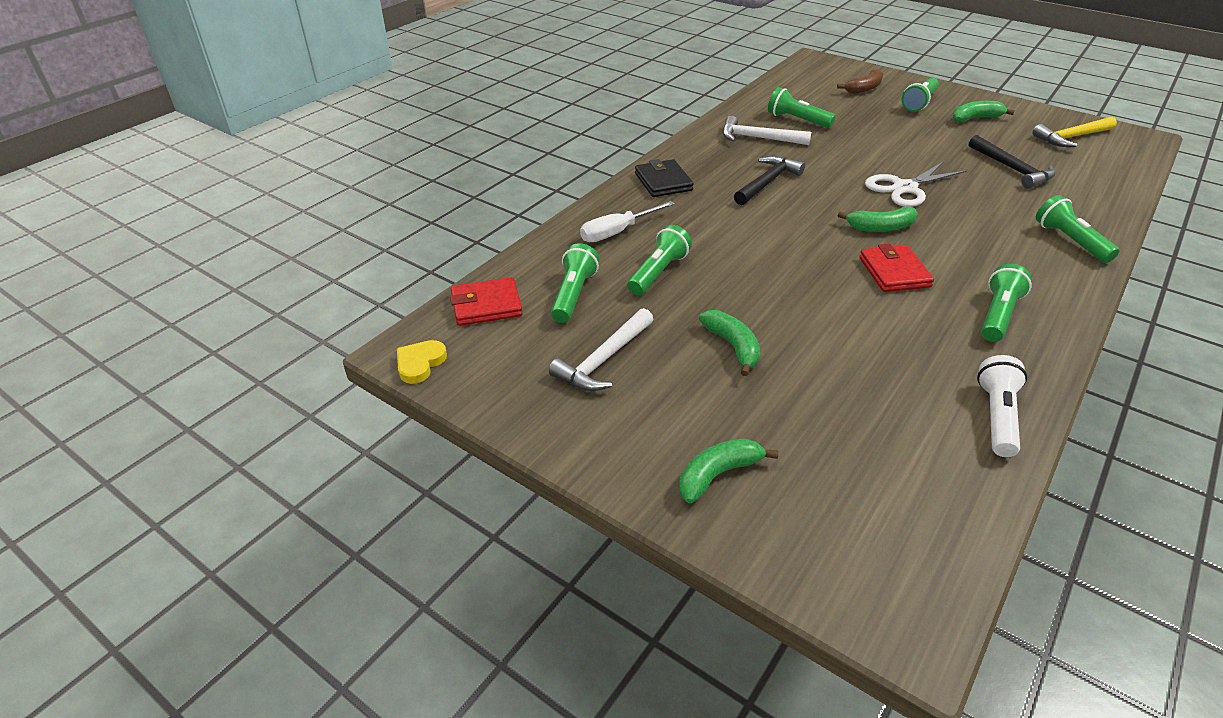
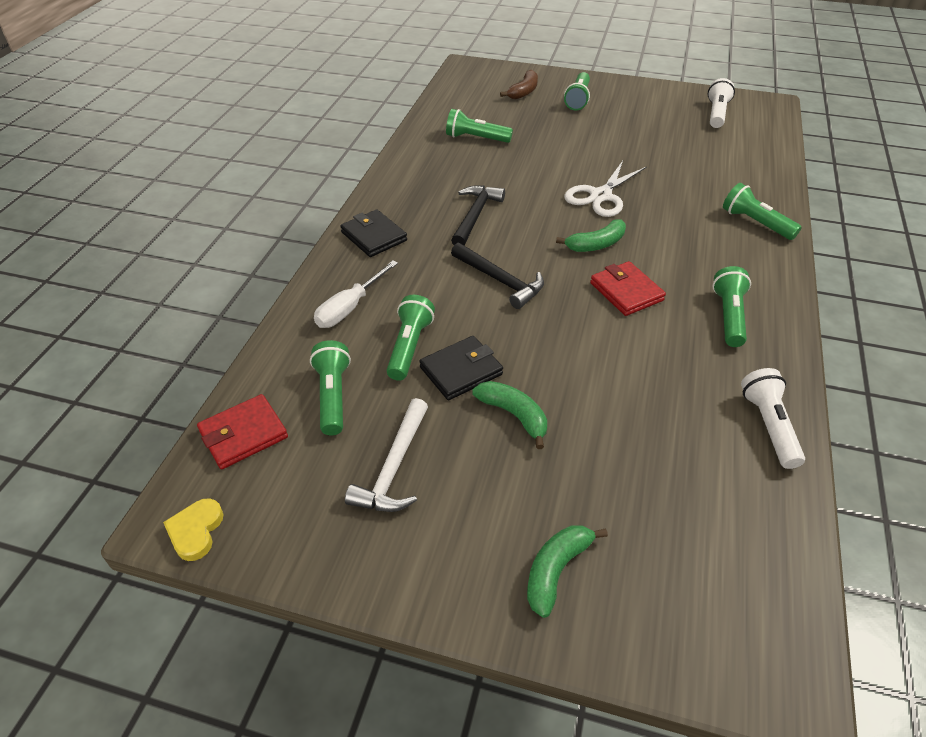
camera: 20 degrees left, 5 degrees up
(698, 301) = (461, 371): none -> black wallet
(758, 138) = (447, 166): white hammer -> none
(975, 118) = (631, 108): green banana -> none
(1012, 169) = (681, 156): black hammer -> black hammer (500, 280)
(1071, 137) = (716, 113): yellow hammer -> white flashlight

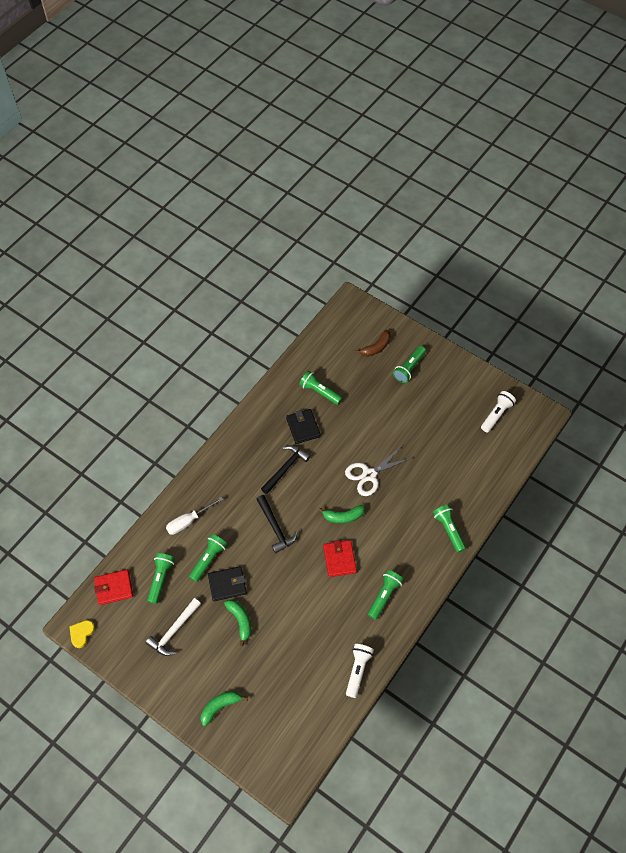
camera: 20 degrees right, 15 degrees up
(374, 236) = (221, 468): black wallet -> black wallet (303, 427)

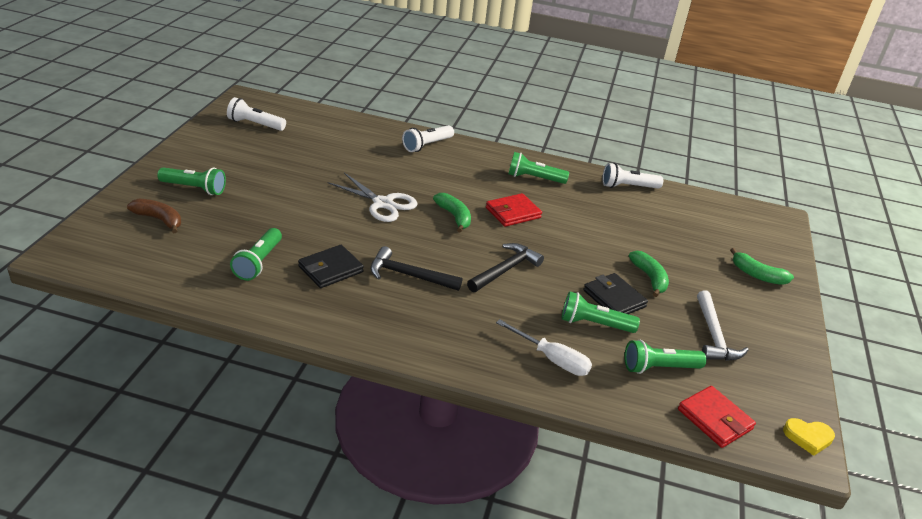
camera: 115 degrees left, 25 degrees down
(174, 631) = (714, 335): white hammer -> white hammer turned 75 degrees clockwise
(240, 621) = (649, 278): green banana -> green banana turned 120 degrees clockwise
(448, 530) = (427, 145): green flashlight -> white flashlight

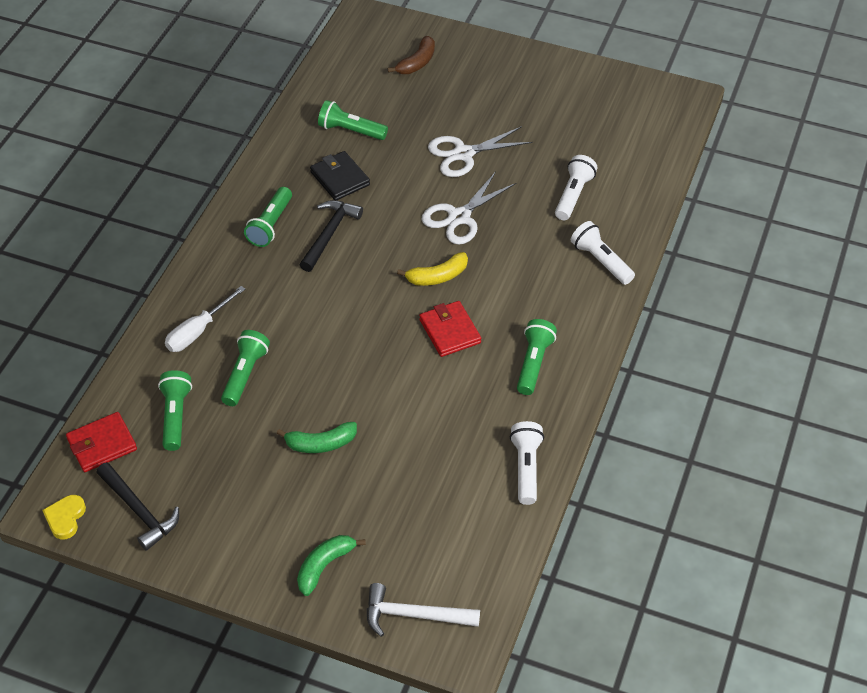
camera: 100 degrees right, 15 degrees up
(194, 188) = (474, 78): green flashlight -> green flashlight (271, 225)
(255, 124) = (619, 109): white flashlight -> white flashlight (573, 195)
(301, 198) = (463, 154): none -> white scissors
(454, 216) = (437, 276): green banana -> yellow banana
(505, 270) = (338, 311): black hammer -> black hammer (139, 511)
(614, 298) = (285, 400): black wallet -> none
(714, 335) = (218, 480): white hammer -> white hammer (414, 615)

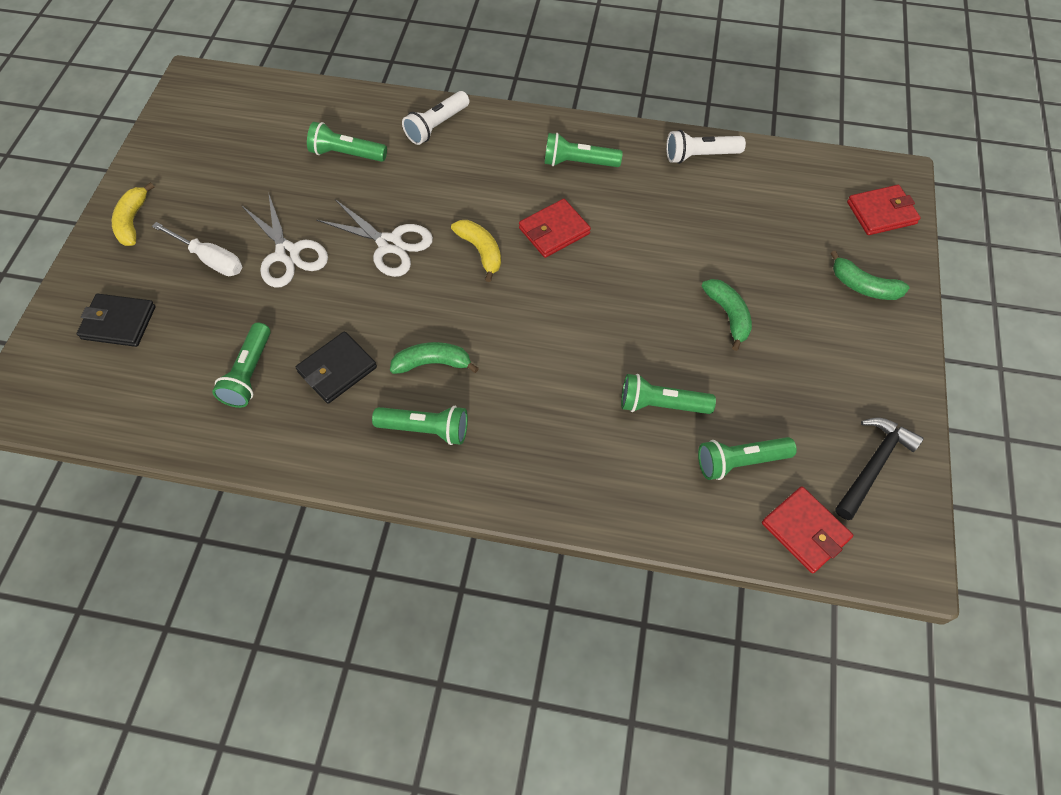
camera: 100 degrees left, 10 degrees up
(65, 518) = (914, 540): yellow heart -> none
(198, 331) = (612, 470): white screwdriver -> white screwdriver (210, 259)
(329, 234) = (432, 363): black hammer -> green banana
(414, 615) = (881, 213): white hammer -> red wallet
(417, 63) = (119, 322): brown banana -> black wallet
(518, 66) = (133, 221): none -> yellow banana
(573, 195) = (346, 154): white flashlight -> green flashlight

